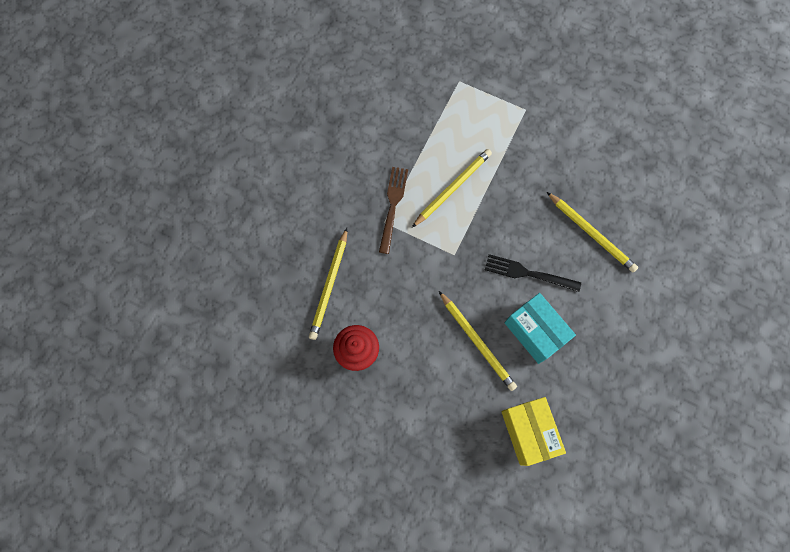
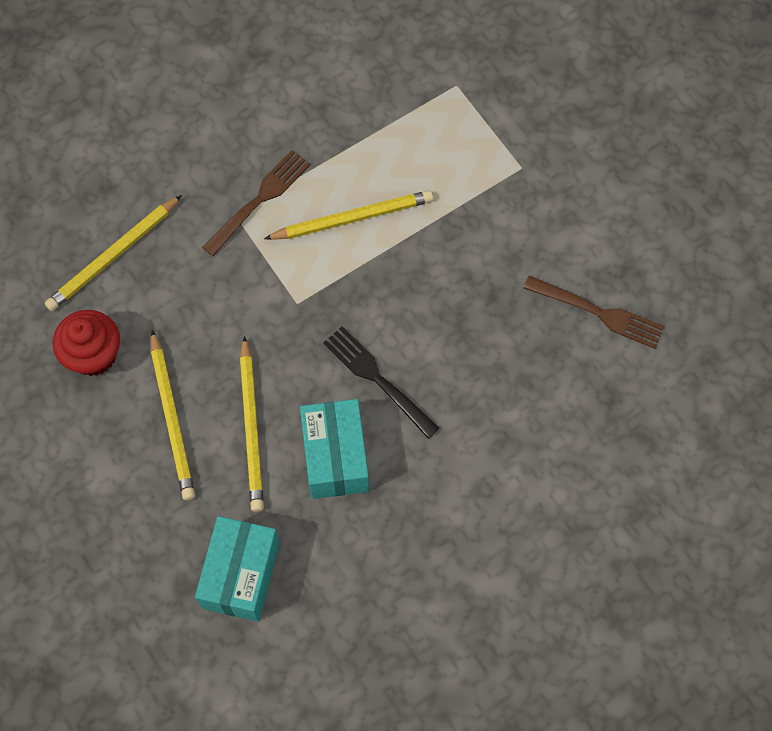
camera: 30 degrees right, 5 degrees down
(528, 432) = (241, 575): yellow box -> turquoise box
(591, 233) = (499, 374): yellow pencil -> yellow pencil (172, 418)
(620, 169) = (598, 313): none -> brown fork

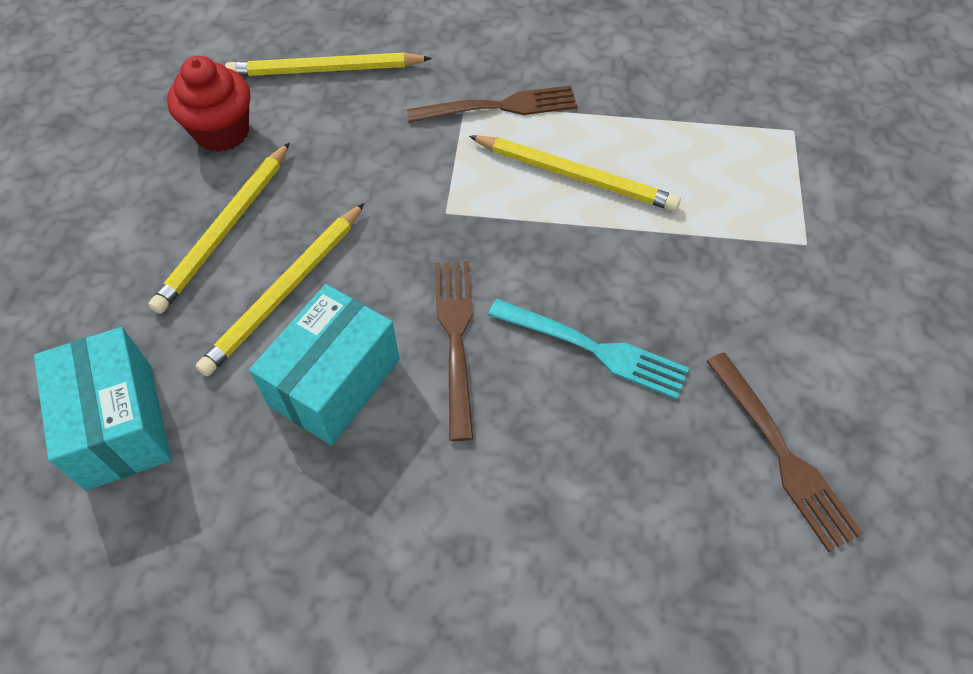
camera: 40 degrees right, 10 degrees down
(241, 575) = (119, 425): turquoise box -> turquoise box turned 75 degrees counterclockwise
(378, 379) = (456, 338): black fork -> brown fork
(458, 326) = (593, 349): none -> turquoise fork

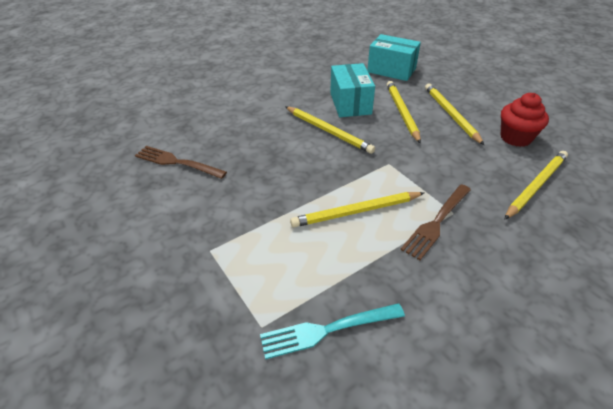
camera: 140 degrees right, 15 degrees down
(456, 338) = (328, 131): brown fork -> yellow pencil
(593, 349) = (275, 154): turquoise fork -> turquoise fork (327, 330)

